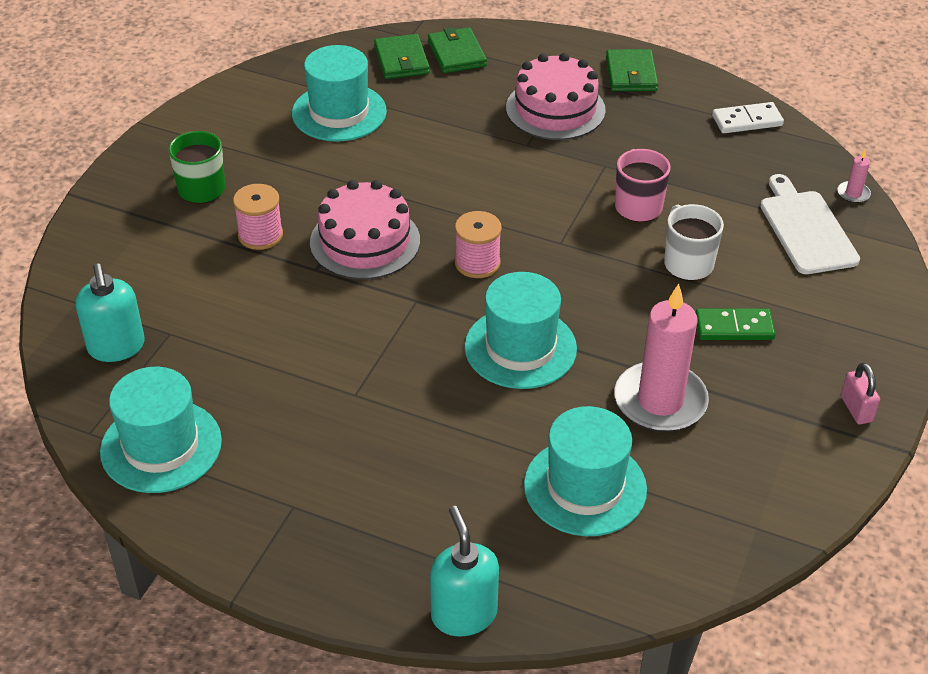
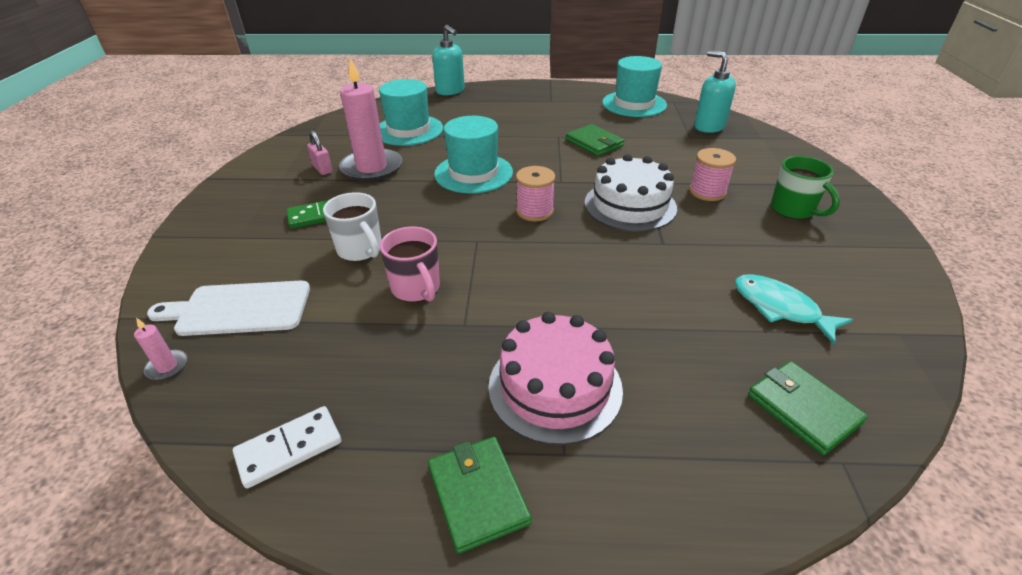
camera: 160 degrees right, 5 degrees down
(339, 112) = (780, 308): turquoise hat -> turquoise fish
(365, 241) = (630, 205): pink cake -> white cake
(457, 53) = (748, 448): green wallet -> green wallet (594, 143)
(806, 229) = (239, 309): white cutting board -> white cutting board turned 120 degrees clockwise
(856, 409) = (234, 190): pink padlock -> pink padlock (322, 169)

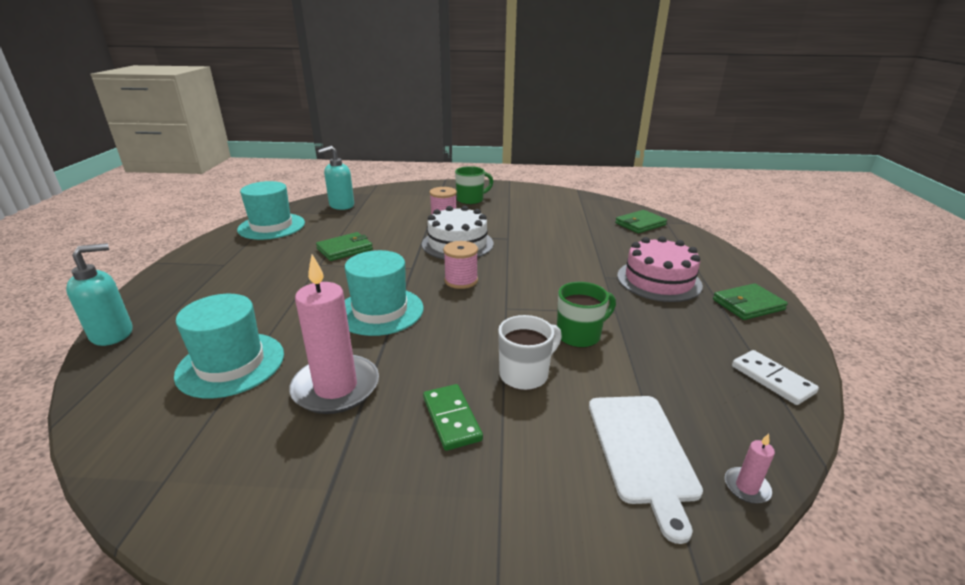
camera: 90 degrees left, 10 degrees down
(322, 169) = (317, 439): pink padlock -> none
(416, 289) = (580, 335): pink mug -> green mug
(780, 308) = (568, 217): turquoise fish -> none

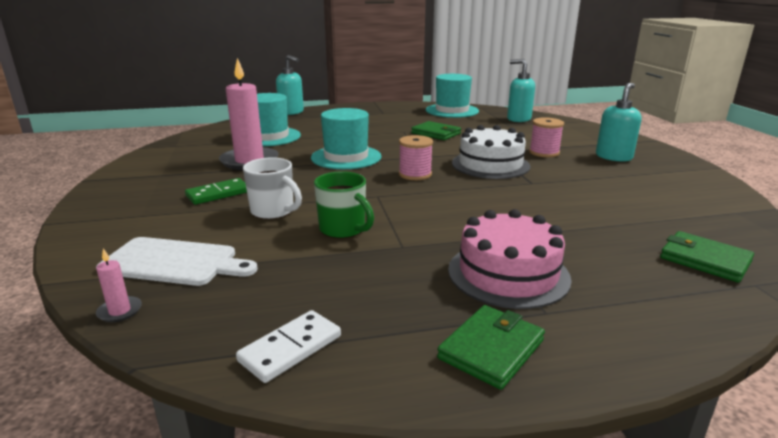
camera: 75 degrees right, 5 degrees down
(471, 200) = (614, 157): green mug -> turquoise soap dispenser
(642, 451) = (174, 262): white cutting board -> white cutting board turned 150 degrees counterclockwise
(748, 304) = (491, 349): green wallet -> green wallet turned 75 degrees clockwise

